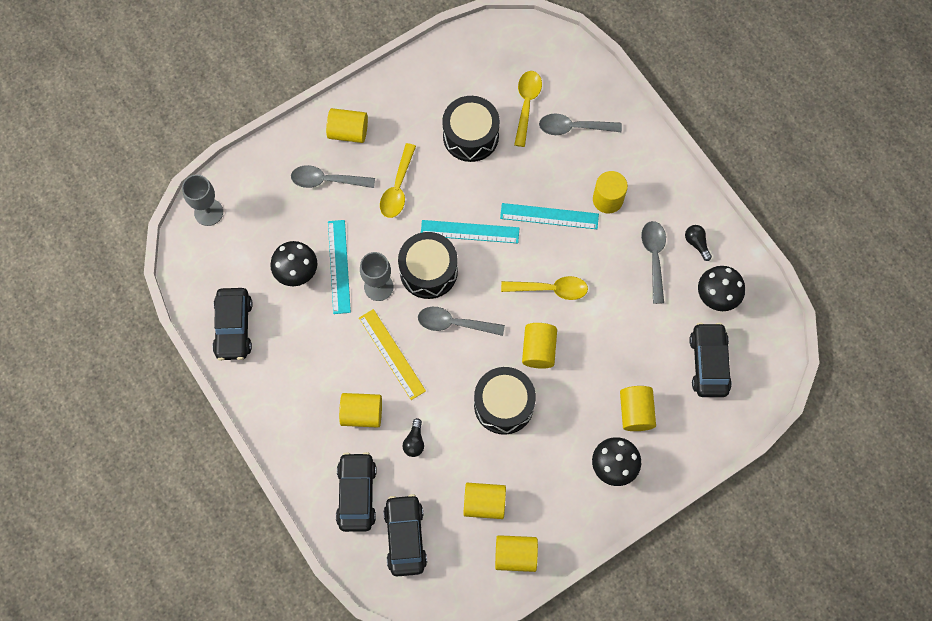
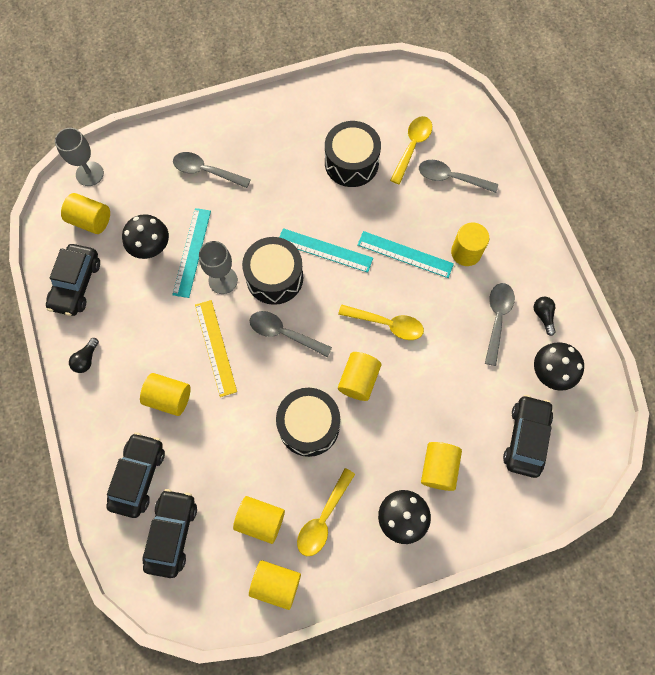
camera: 15 degrees right, 0 degrees up
(348, 132) = (239, 133): yellow cylinder -> yellow cylinder (90, 220)
(398, 188) = (269, 193): yellow spoon -> yellow spoon (323, 518)
(414, 442) = (210, 439): black light bulb -> black light bulb (86, 359)

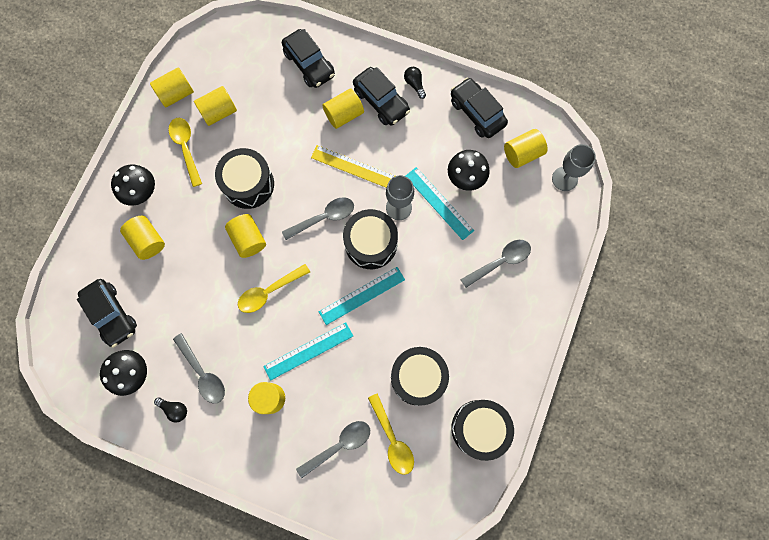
camera: 130 degrees right, 5 degrees up
(172, 533) = (258, 59): black car -> black car (381, 101)
(350, 98) = (479, 428): none -> black drum

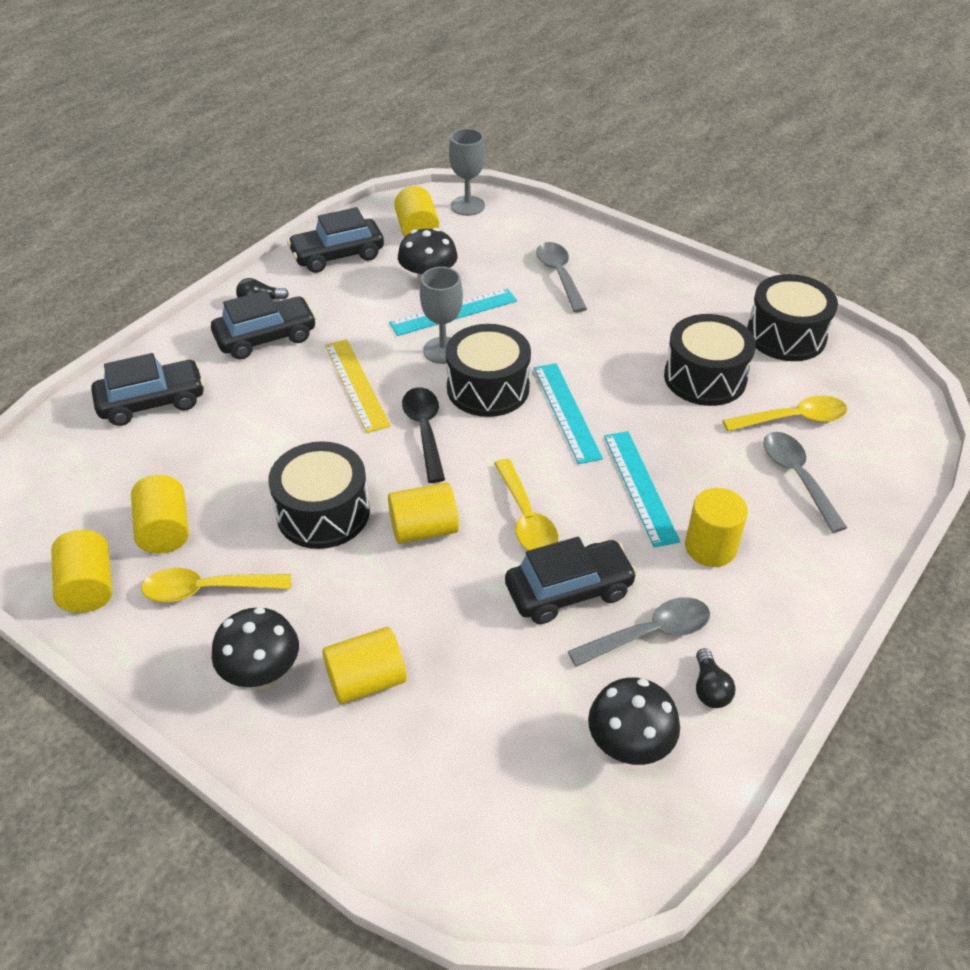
camera: 75 degrees left, 30 degrees down
(112, 314) = (497, 768): black car -> black car (569, 591)
(174, 409) = (710, 688): black light bulb -> black light bulb turned 135 degrees clockwise
(324, 218) = (425, 431): grey spoon -> black spoon
(344, 115) = (264, 379): yellow cylinder -> none
(353, 167) = (356, 384): yellow ruler -> yellow ruler turned 60 degrees counterclockwise

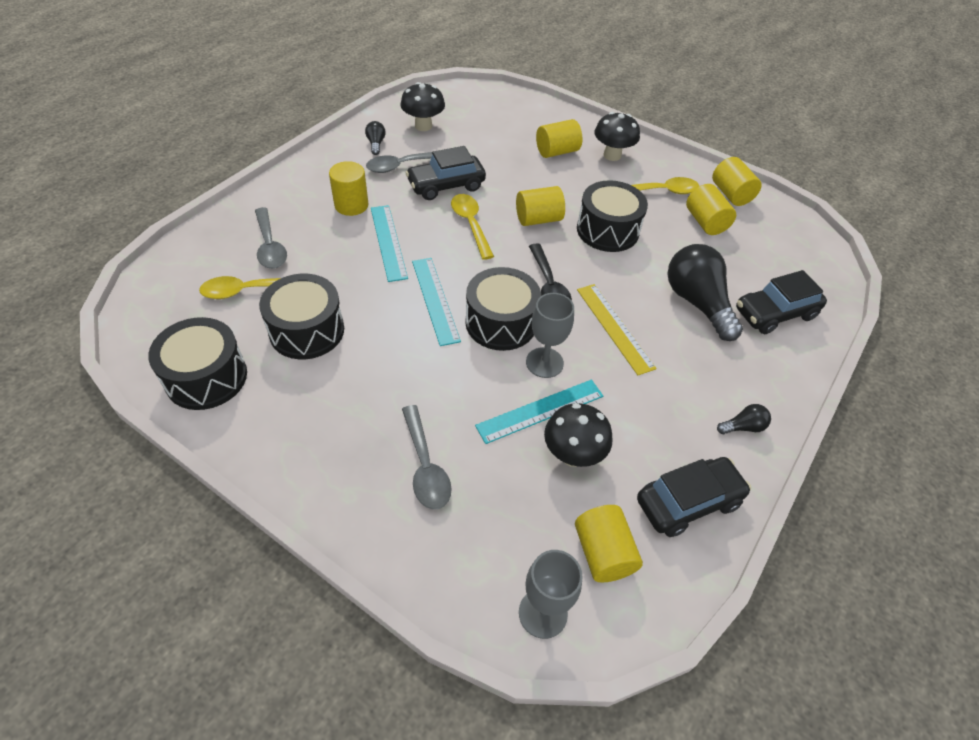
camera: 175 degrees right, 5 degrees up
(243, 413) = (697, 303): none -> black light bulb
(266, 337) = (714, 379): black car -> none

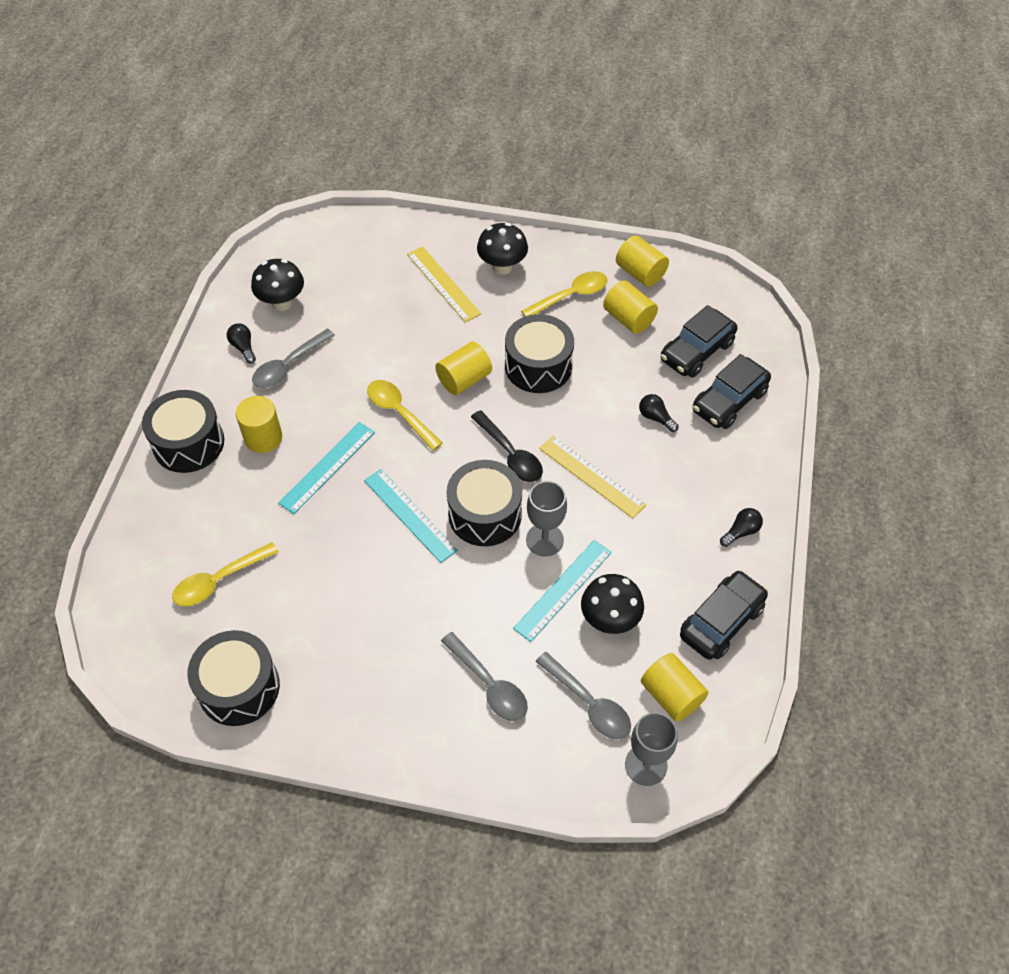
camera: 20 degrees left, 5 degrees up
(270, 246) = (208, 521): grey spoon -> grey spoon (589, 703)
(307, 330) = (305, 599): black drum -> black drum (188, 443)
(388, 242) = (327, 467): turquoise ruler -> turquoise ruler turned 75 degrees clockwise
(446, 185) = (349, 374): black car -> black car (696, 351)
(557, 152) = (443, 284): yellow cylinder -> yellow ruler
(697, 303) = (655, 418): black light bulb -> black light bulb, size x0.44

